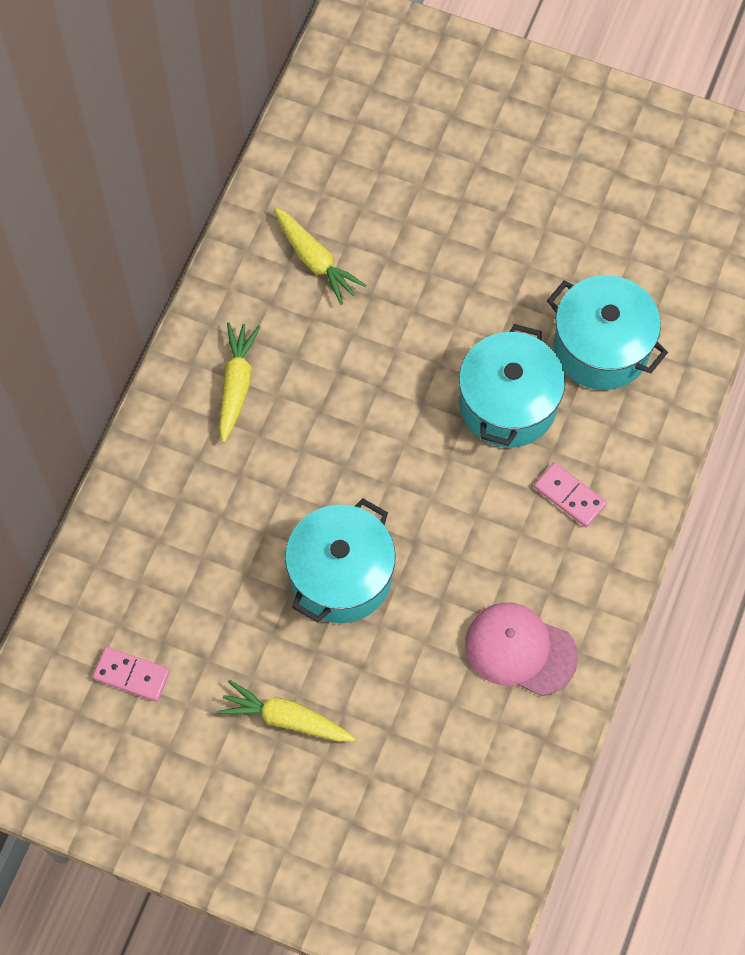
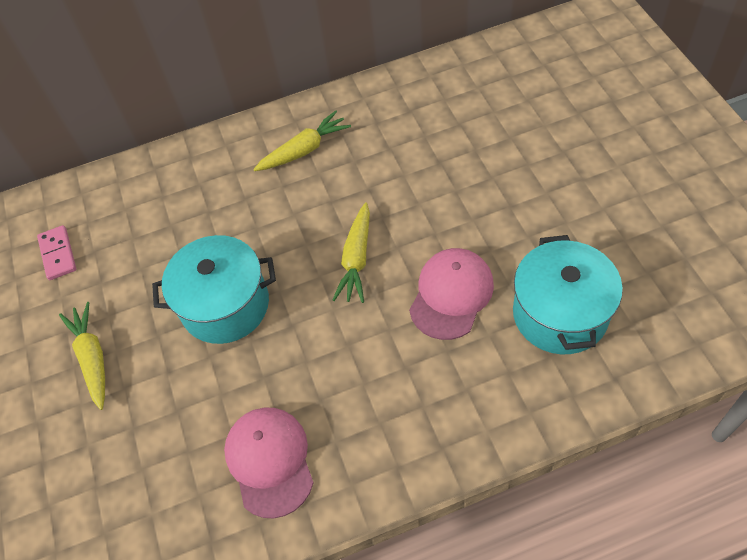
camera: 55 degrees right, 10 degrees down
(315, 260) = (430, 119): yellow carrot -> yellow carrot (356, 259)
(508, 404) = (451, 295): turquoise pot -> pink cap
(569, 496) = (424, 391): pink domino -> none

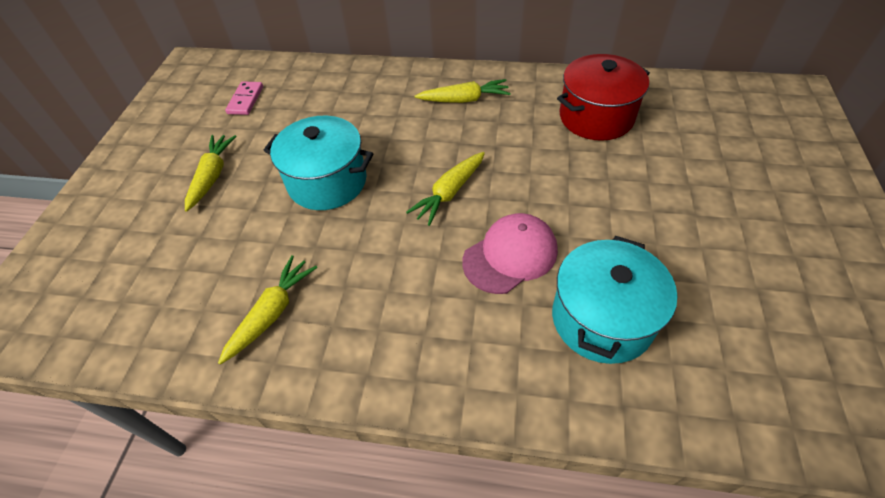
camera: 25 degrees right, 5 degrees down
(269, 461) = (272, 313): pink cap -> yellow carrot
(445, 115) = (596, 117): none -> red pot

